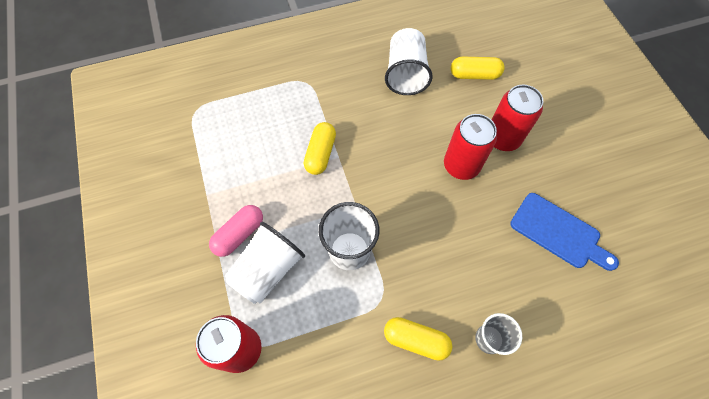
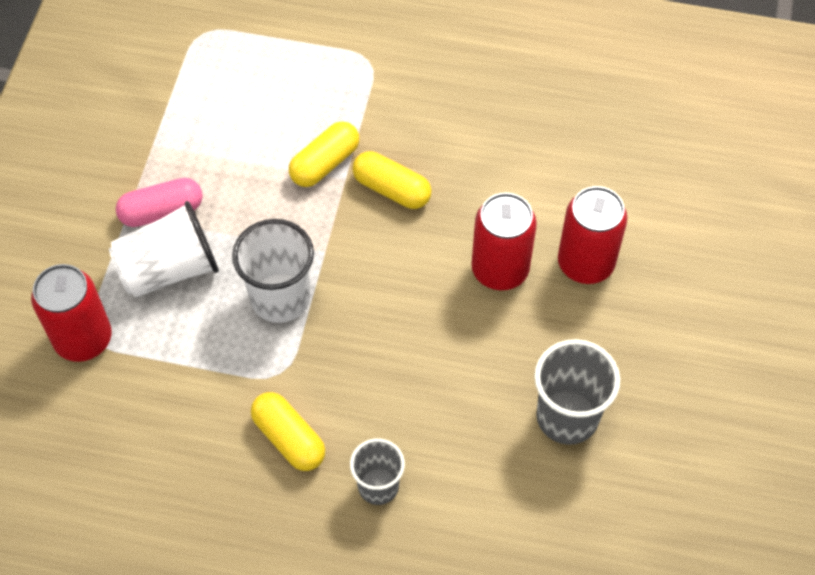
camera: 30 degrees right, 5 degrees down
(405, 74) = (514, 113): white cup -> none
(474, 75) = (612, 160): yellow capsule -> yellow capsule (391, 189)
(558, 232) = (567, 417): blue cutting board -> grey cup

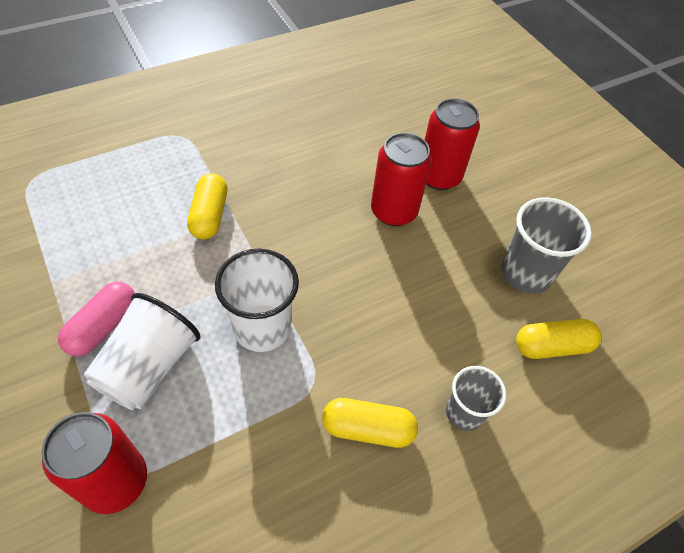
camera: 45 degrees left, 5 degrees down
(391, 189) = (274, 205): yellow capsule -> yellow capsule (552, 346)

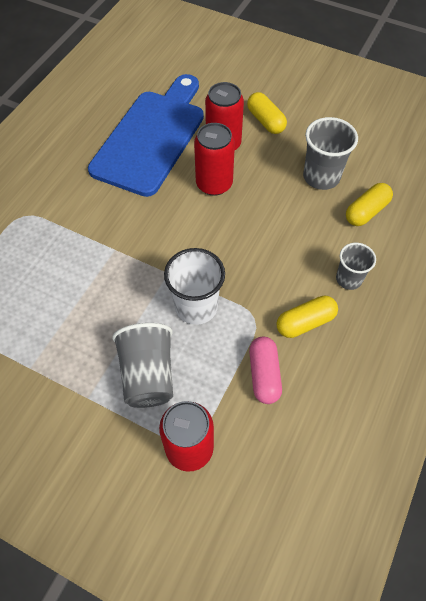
camera: 30 degrees left, 5 degrees up
(103, 326) = (95, 371): pink capsule -> pink capsule (264, 374)
(149, 367) = (148, 375): white cup -> grey cup
(210, 215) = (97, 258): yellow capsule -> yellow capsule (266, 121)
(368, 130) = (151, 138): none -> blue cutting board

